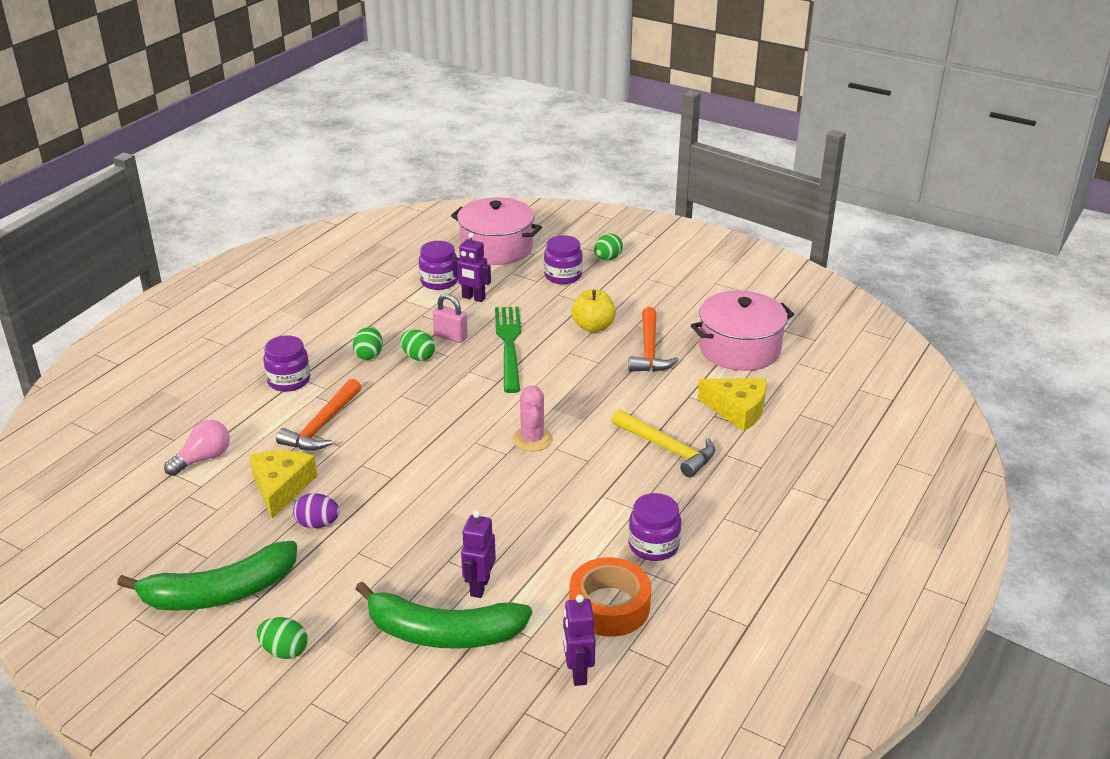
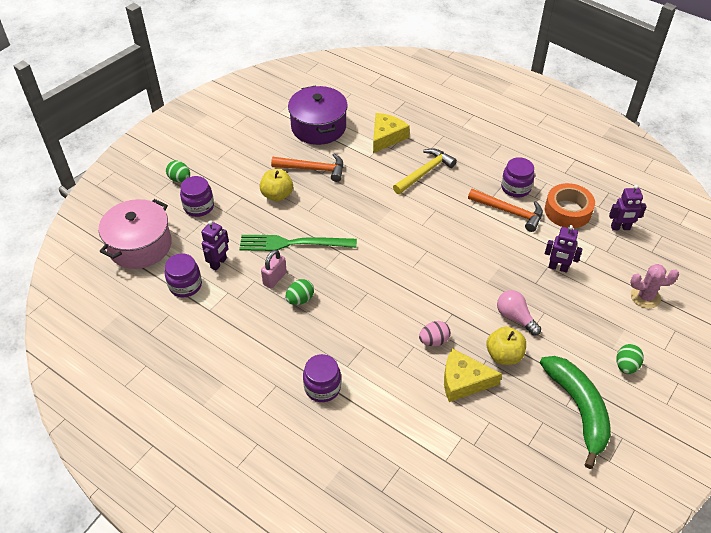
camera: 85 degrees left, 15 degrees up
(203, 459) = (427, 440): pink light bulb -> pink light bulb (515, 317)
(318, 524) = (504, 355): purple egg -> yellow apple
(322, 425) = (388, 359): orange hammer -> orange hammer (509, 212)
(347, 462) = (434, 341): none -> pink egg
(369, 355) = (292, 332): green egg -> none
(443, 633) = (599, 286): green banana -> none
(532, 439) = (412, 236): pink cactus -> pink cactus (645, 297)
(739, 349) = (318, 127): pink pot -> purple pot

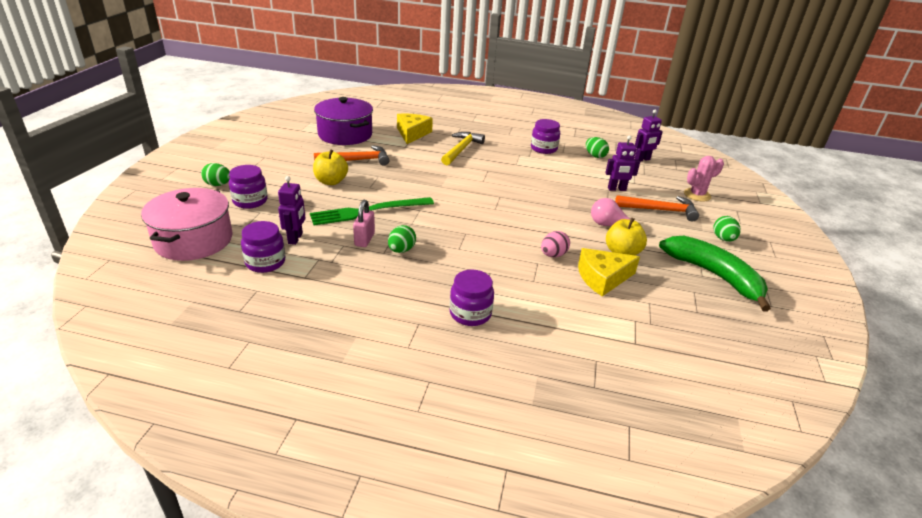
camera: 25 degrees left, 15 degrees down
(509, 212) = (550, 163): orange hammer -> orange hammer (660, 210)
(567, 211) = (595, 156): orange tape -> green egg

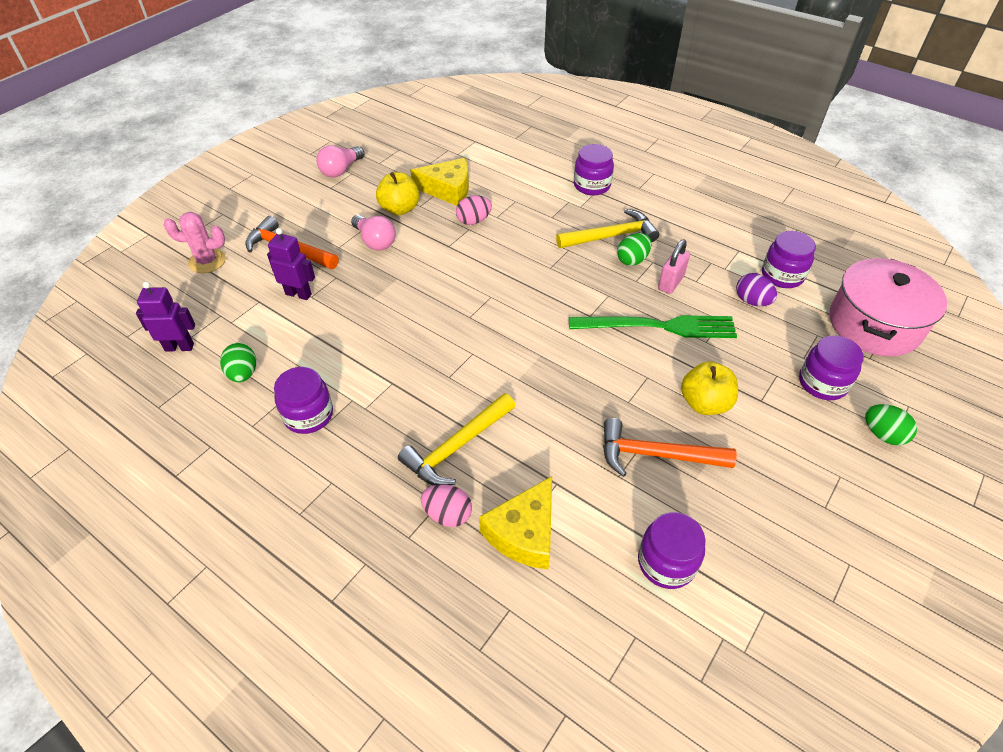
camera: 155 degrees left, 15 degrees up
(295, 238) = (752, 301): purple robot -> purple egg
(345, 134) = (666, 562): purple pot -> purple jar
(427, 266) = (611, 236): none -> yellow hammer
(449, 133) = (447, 514): none -> pink egg
(714, 275) = (341, 170): green banana -> pink light bulb
(723, 239) = (273, 200): green egg -> none

